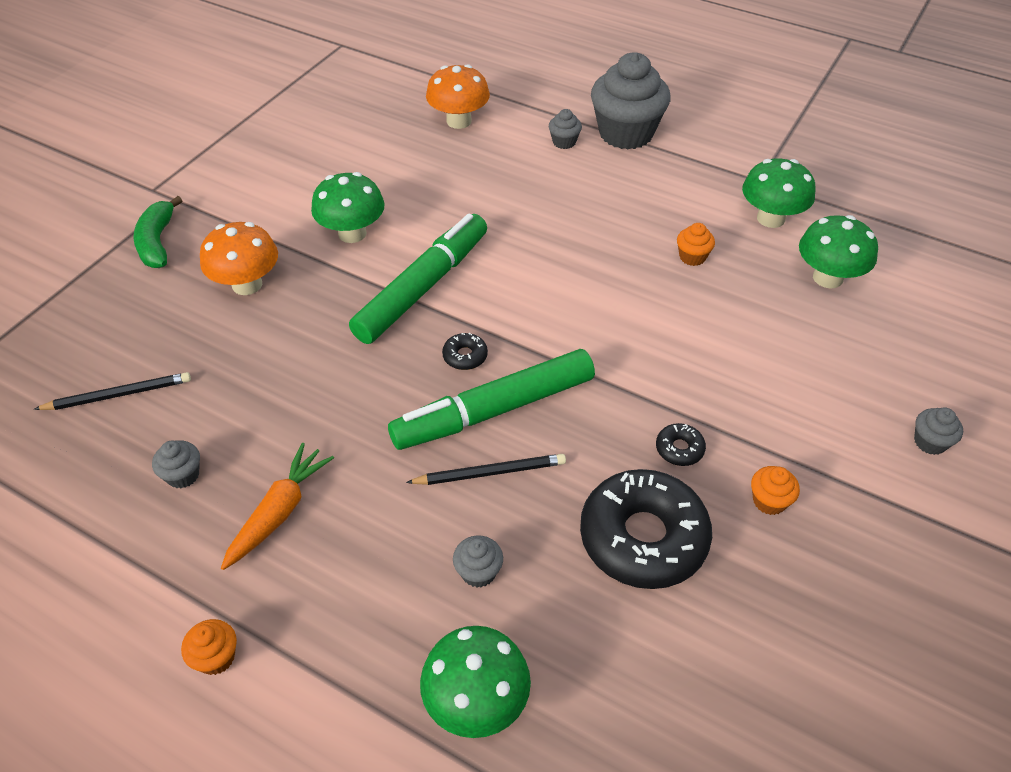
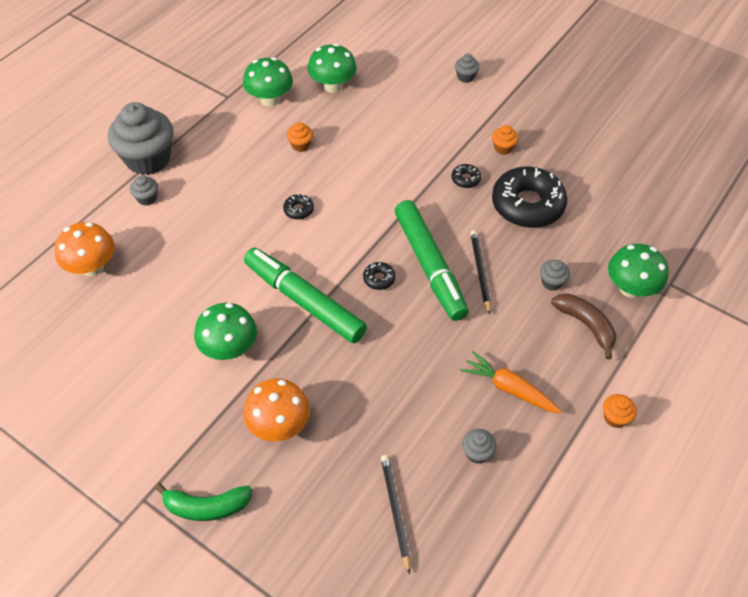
camera: 85 degrees left, 5 degrees up
(393, 622) = (586, 325): none -> brown banana
(573, 267) = (298, 210): none -> black donut

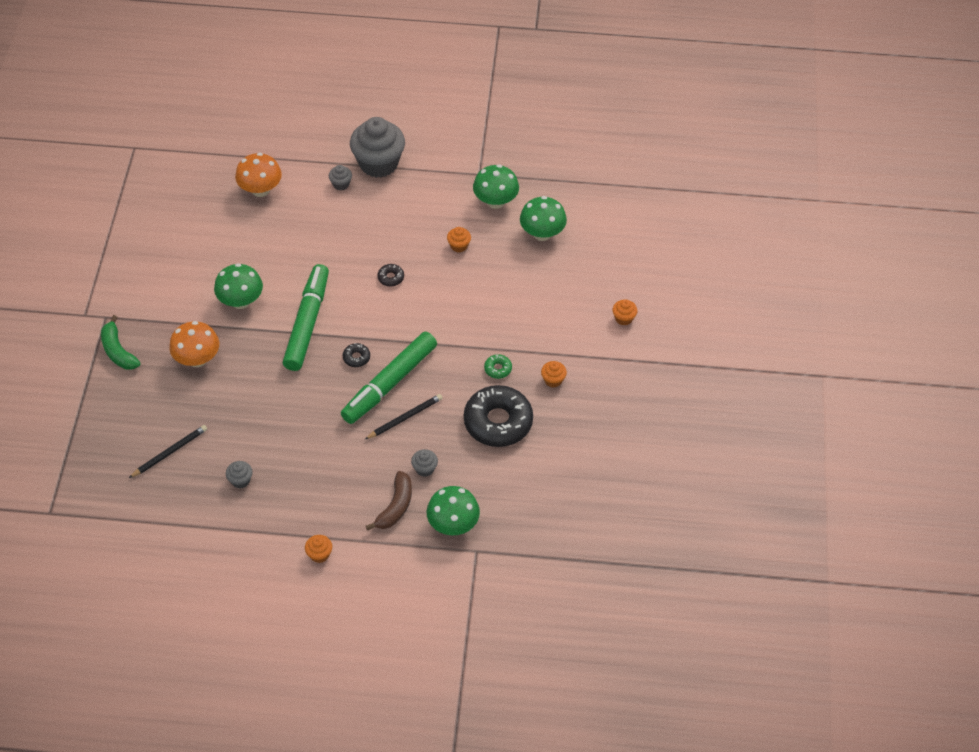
camera: 60 degrees right, 0 degrees up
(465, 77) = (623, 318): grey cupcake -> orange cupcake
(465, 179) = (498, 369): black donut -> green donut
(509, 388) = (306, 479): orange carrot -> none

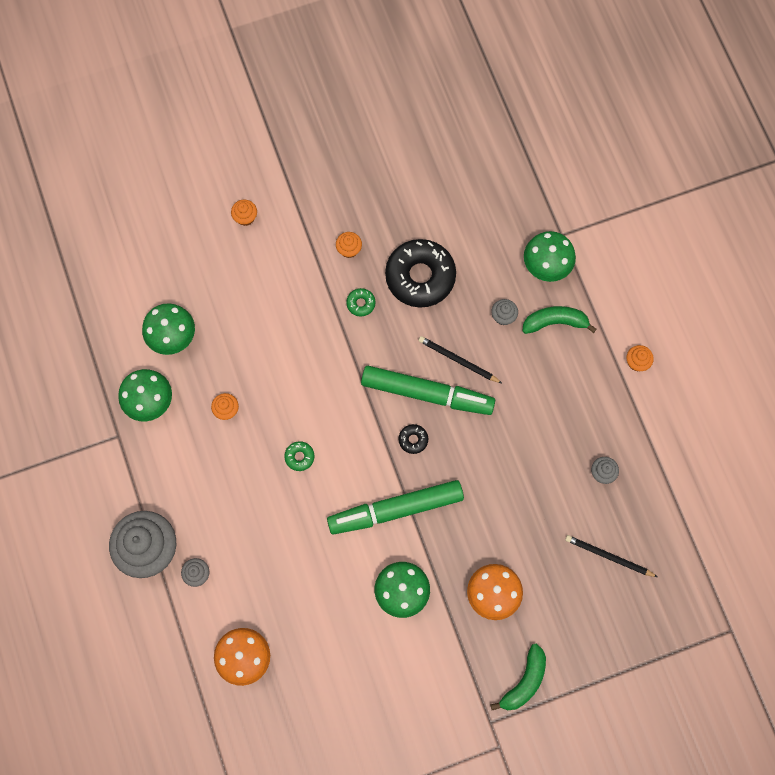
camera: 115 degrees left, 20 degrees up
(391, 278) = (299, 457): black donut -> green donut
(395, 507) = (555, 322): brown banana -> green banana

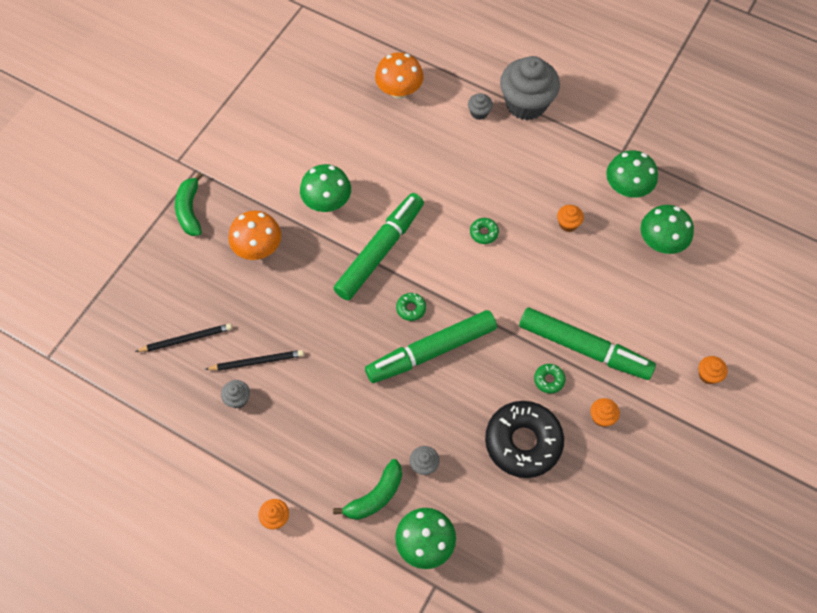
camera: 140 degrees right, 10 degrees down
(313, 305) = (584, 348): none -> green marker
(413, 440) = (411, 308): black donut -> green donut
(458, 360) = (429, 397): black pencil -> black pencil (257, 361)

